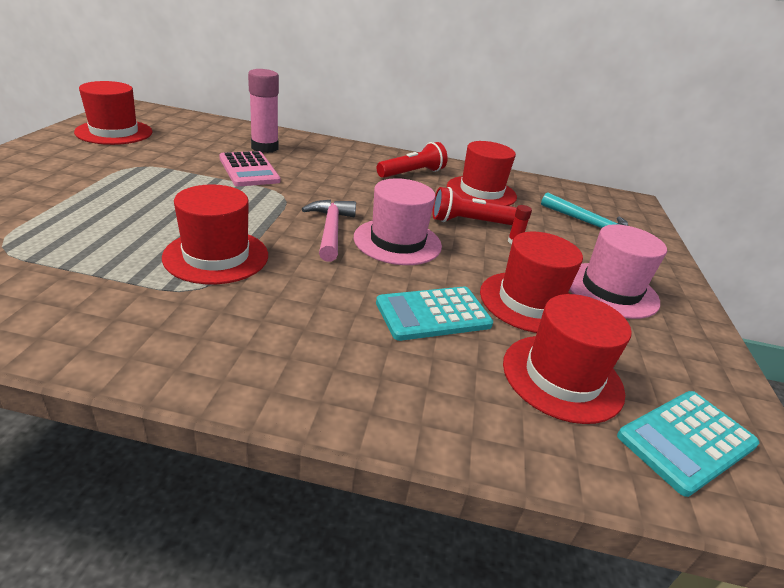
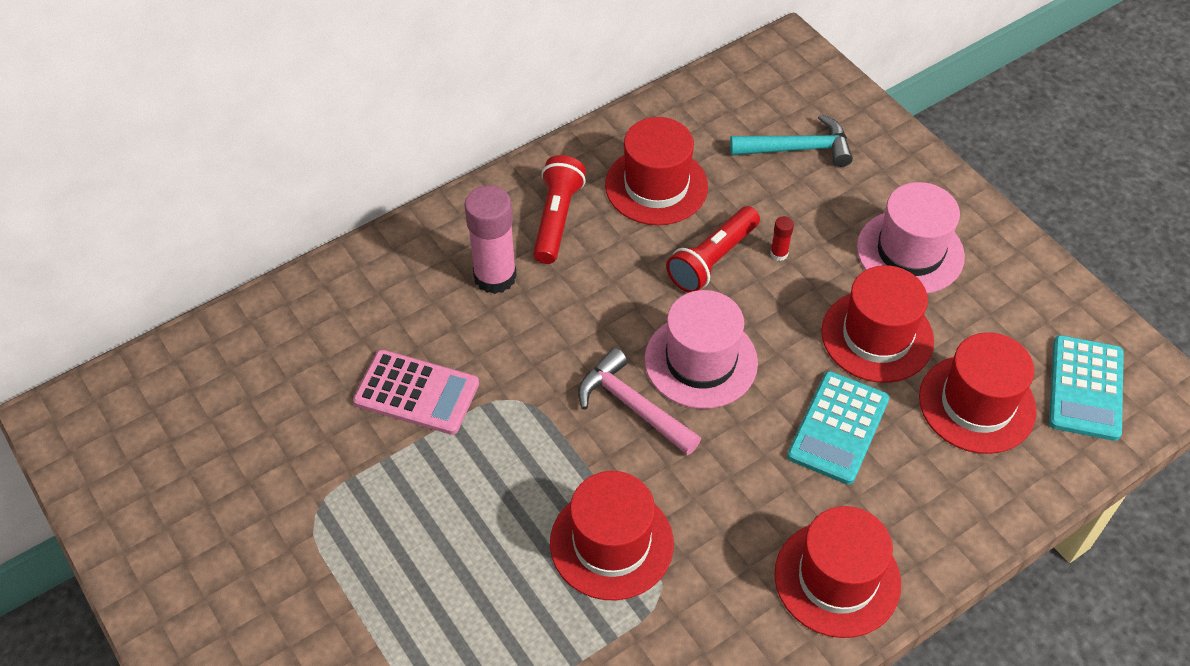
camera: 40 degrees left, 20 degrees up
(114, 132) = (163, 486): red hat -> red hat (837, 579)
(264, 148) = (356, 332): pink glue stick -> pink glue stick (495, 276)

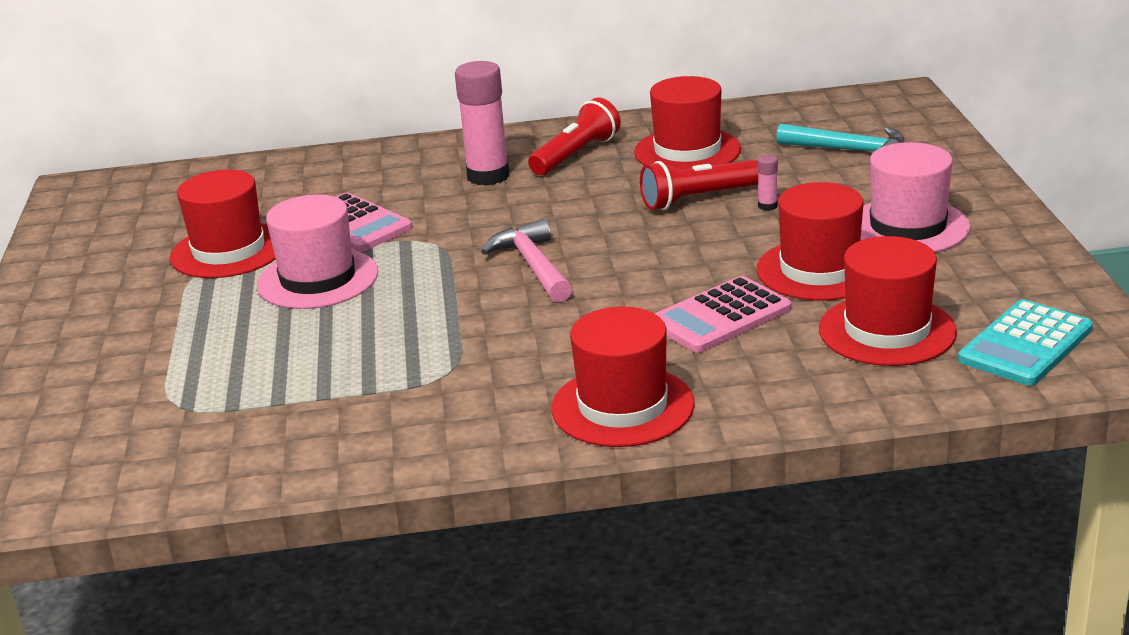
camera: 30 degrees right, 25 degrees down
(611, 543) = (429, 338): red hat -> red hat (229, 251)
(700, 361) = (625, 253): pink hat -> pink hat (318, 279)
(779, 254) = (767, 206): red glue stick -> pink glue stick
(838, 428) = (720, 316): turquoise calculator -> pink calculator

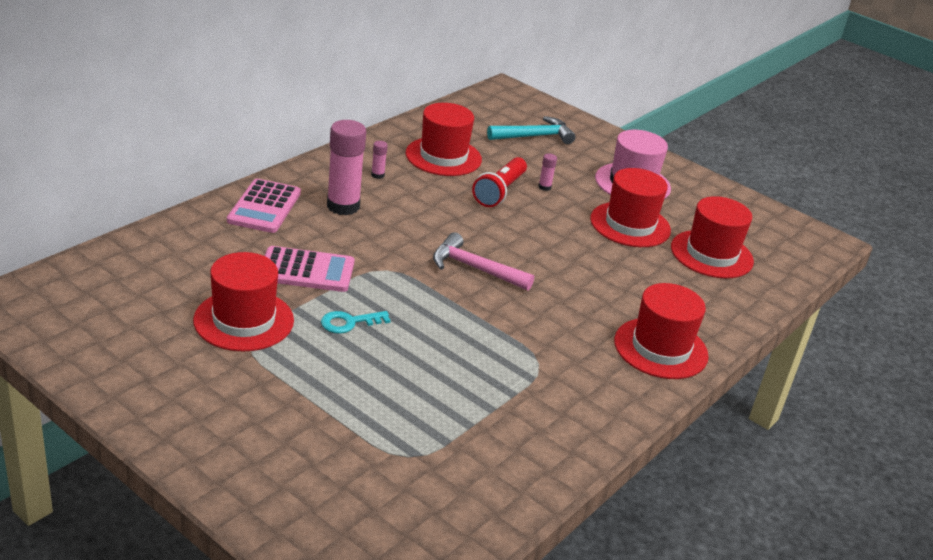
camera: 50 degrees left, 5 degrees up
(318, 279) = (349, 322): pink hat -> turquoise key
(576, 155) = (377, 175): red flashlight -> pink glue stick
(720, 316) = (625, 271): pink calculator -> pink calculator (264, 207)
(1025, 344) = (777, 243): turquoise calculator -> none

